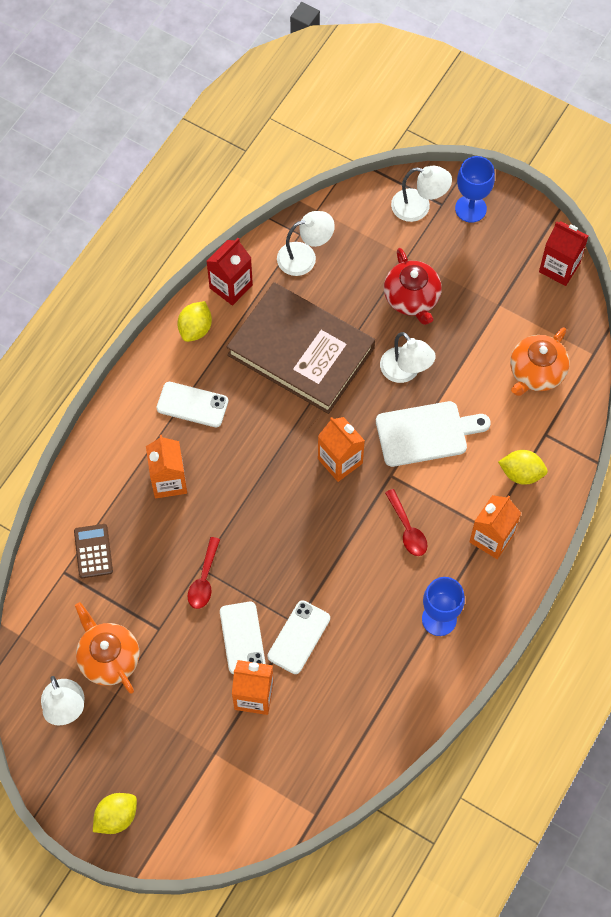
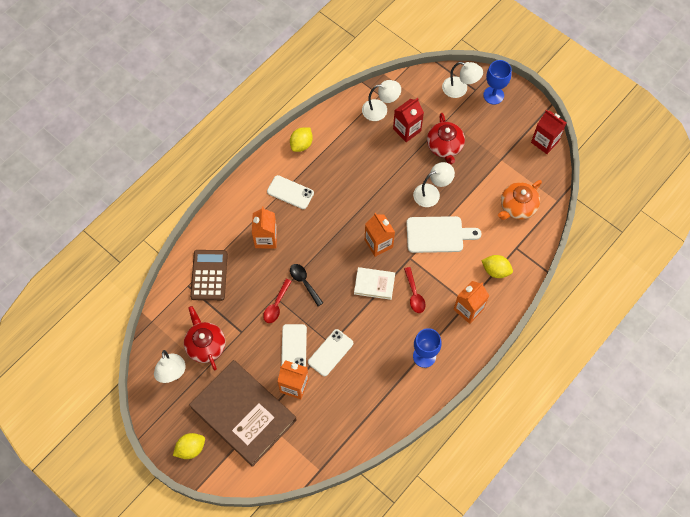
camera: 10 degrees right, 0 degrees up
(93, 551) = (209, 275): brown calculator -> brown calculator, size x1.54
(108, 658) = (205, 345): orange teapot -> red teapot
(231, 286) = (329, 121): red carton -> red carton (407, 130)
(239, 538) = (304, 282): none -> black spoon
(301, 351) = (366, 169): brown book -> brown book (243, 414)
(345, 523) = (374, 284): none -> white book
(405, 372) = (431, 193): white lamp -> white lamp turned 90 degrees counterclockwise

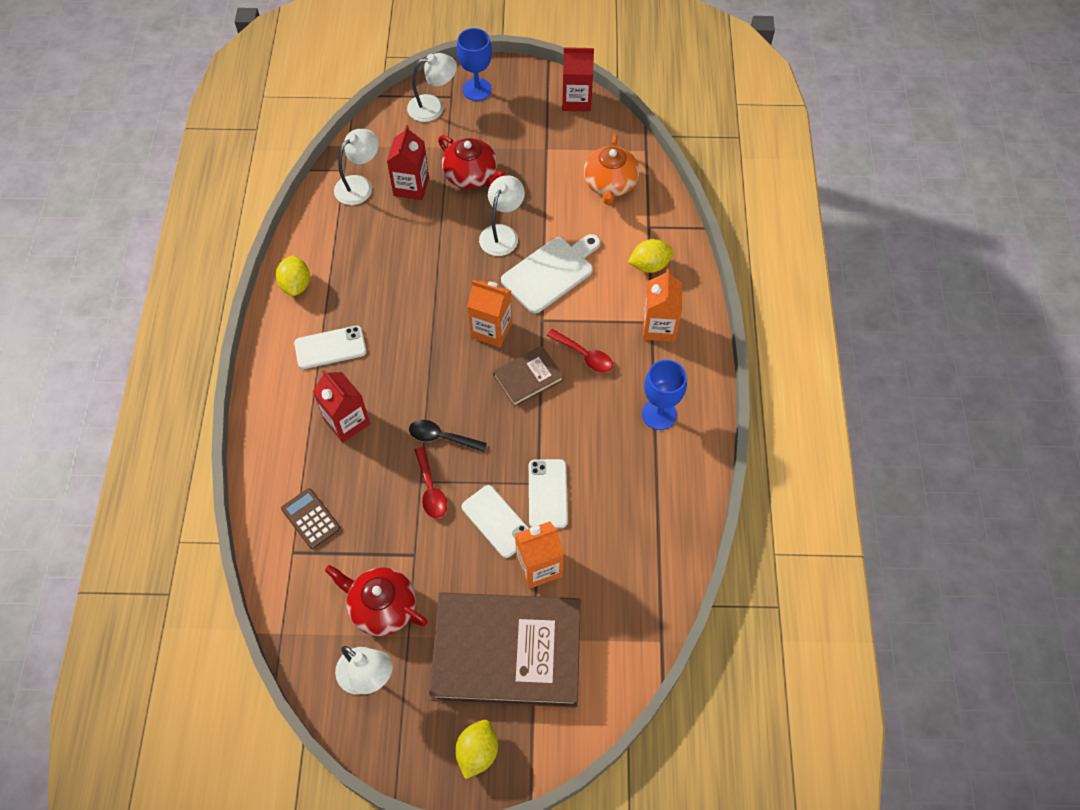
camera: 40 degrees left, 5 degrees down
(209, 275) = (310, 518): brown calculator -> brown calculator, size x0.65
(266, 238) = (347, 422): orange carton -> red carton
(374, 284) = (528, 378): white book -> brown book

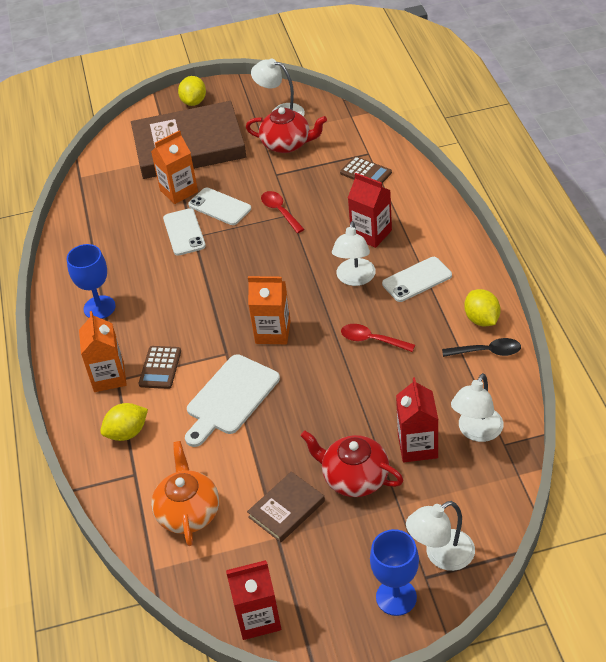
camera: 170 degrees right, 15 degrees down
(441, 437) = (285, 244): black spoon -> black spoon (487, 351)
(502, 233) = (295, 423): white lamp -> white lamp (354, 279)
(528, 378) = (225, 304): brown book -> brown book (286, 509)
(584, 355) = (177, 334): red spoon -> red spoon (372, 340)
(608, 322) = (160, 368): none -> brown calculator

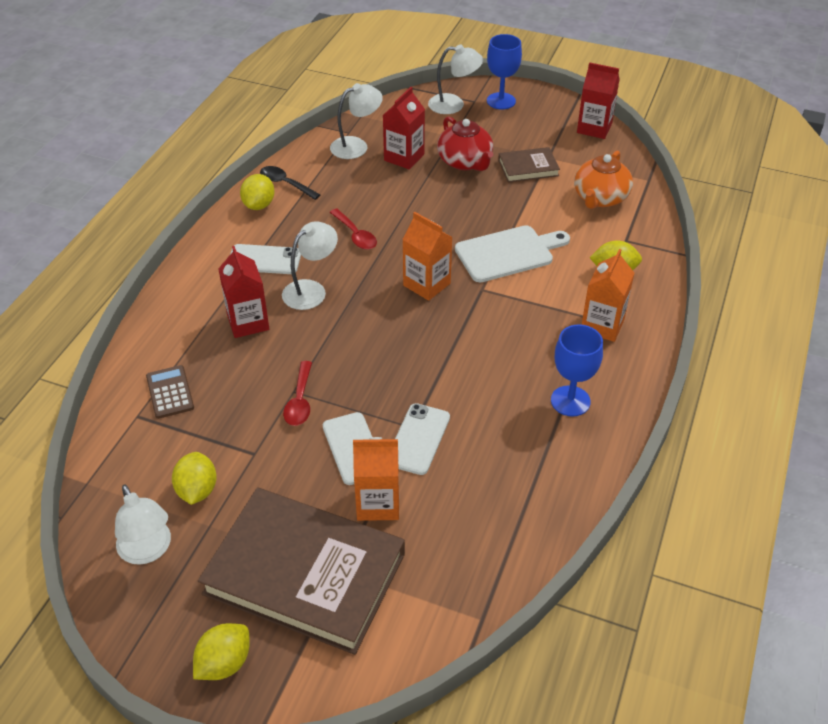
camera: 150 degrees left, 0 degrees up
(160, 368) = (549, 308): brown calculator -> none
(287, 144) = (197, 490): red teapot -> yellow lemon

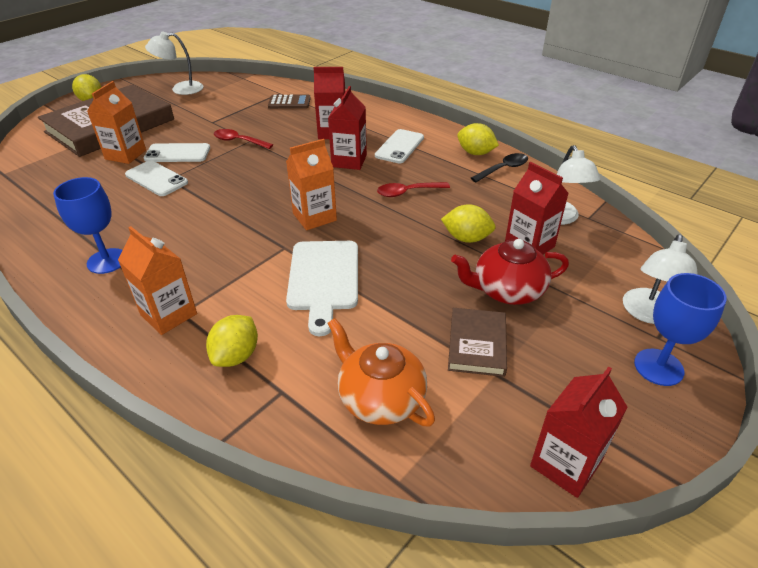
camera: 110 degrees right, 5 degrees down
(197, 490) = (204, 104): yellow lemon -> yellow lemon (466, 238)
(311, 290) = (349, 161): white lamp -> red carton

